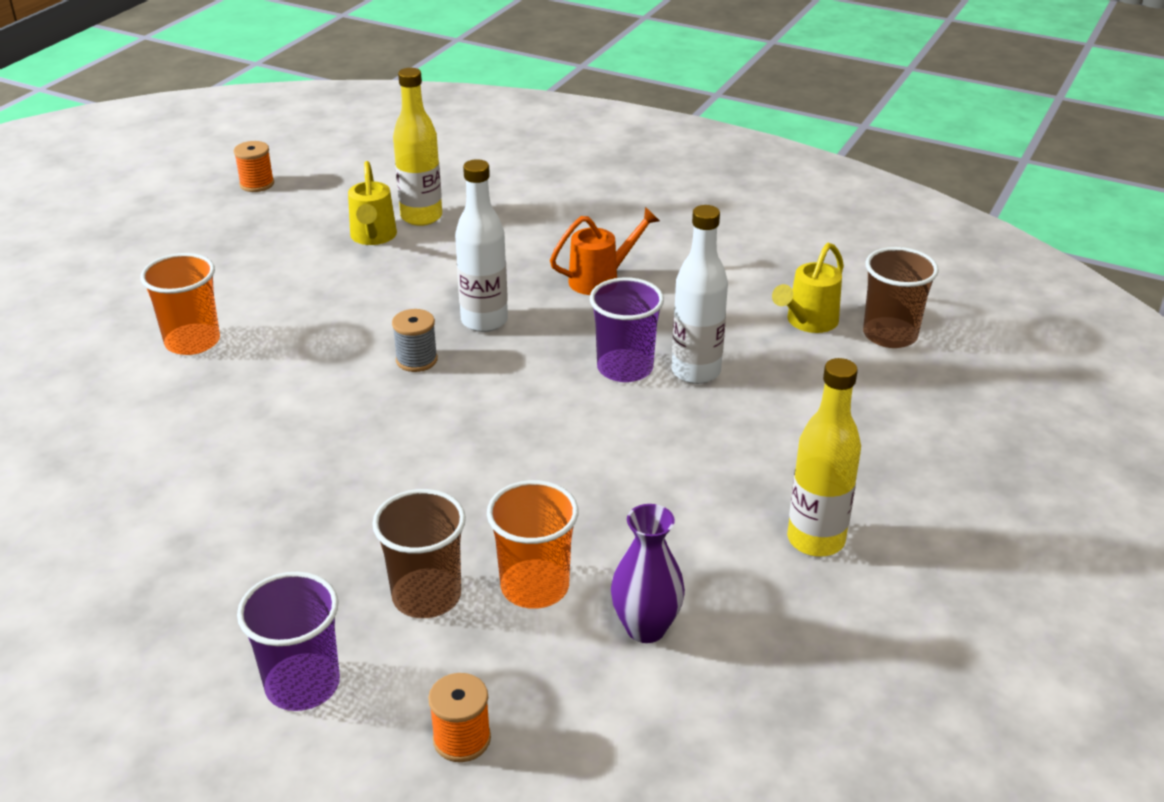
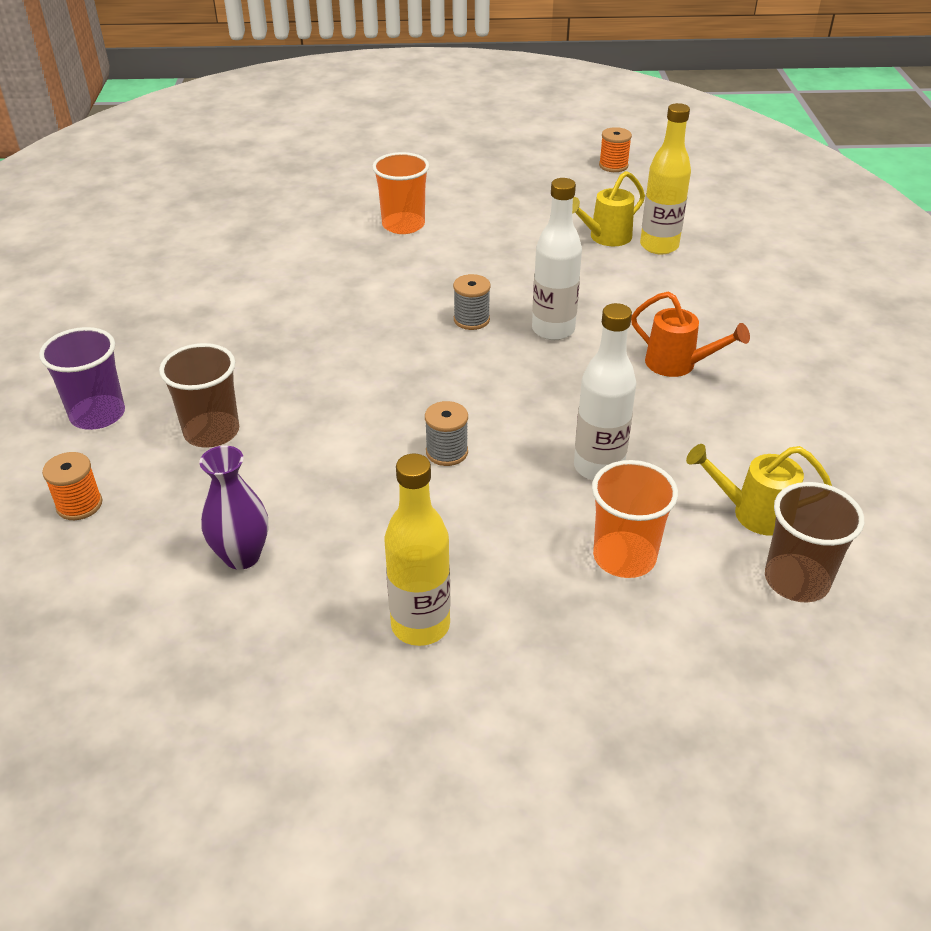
camera: 60 degrees right, 5 degrees up
(535, 586) = (253, 479): orange cup -> orange cup (624, 557)
(603, 446) = (447, 452): none -> grey spool
(625, 368) = (563, 425): purple cup -> none

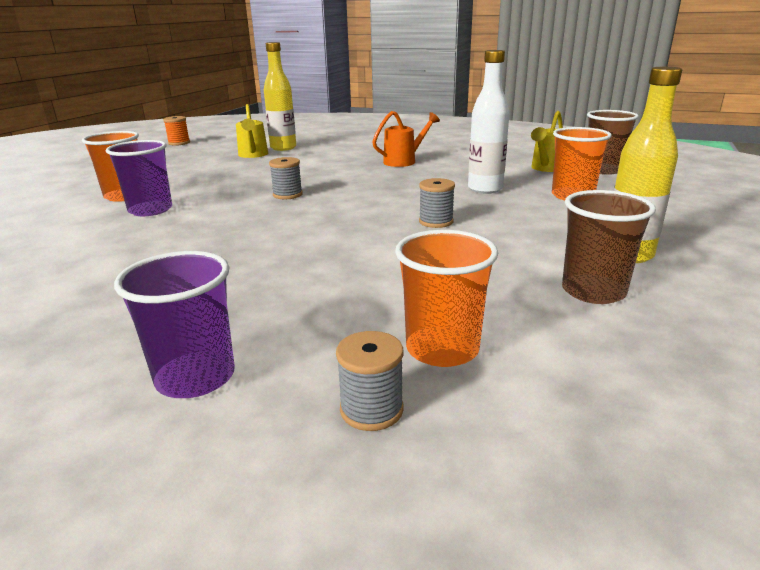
camera: 65 degrees left, 15 degrees down
(79, 505) = (371, 410): orange spool -> grey spool
(166, 520) = (442, 349): none -> orange cup
(211, 432) = (314, 307): brown cup -> brown cup (593, 291)
(242, 556) = (521, 313): purple vase -> none
(374, 257) = (150, 210): none -> purple cup
(553, 330) = (332, 178): white bottle -> none

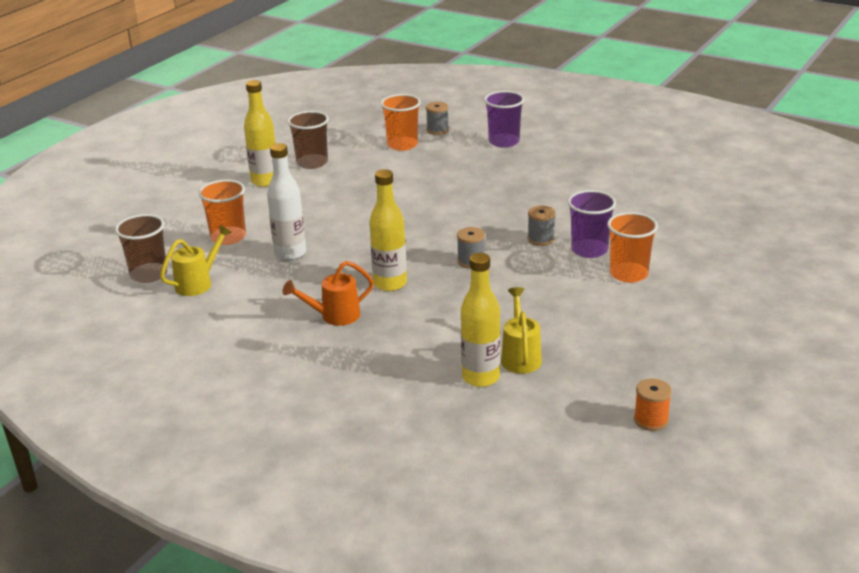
camera: 170 degrees left, 5 degrees up
(366, 178) = (390, 284): none -> yellow bottle
(436, 222) = (359, 217): grey spool -> grey spool (540, 239)

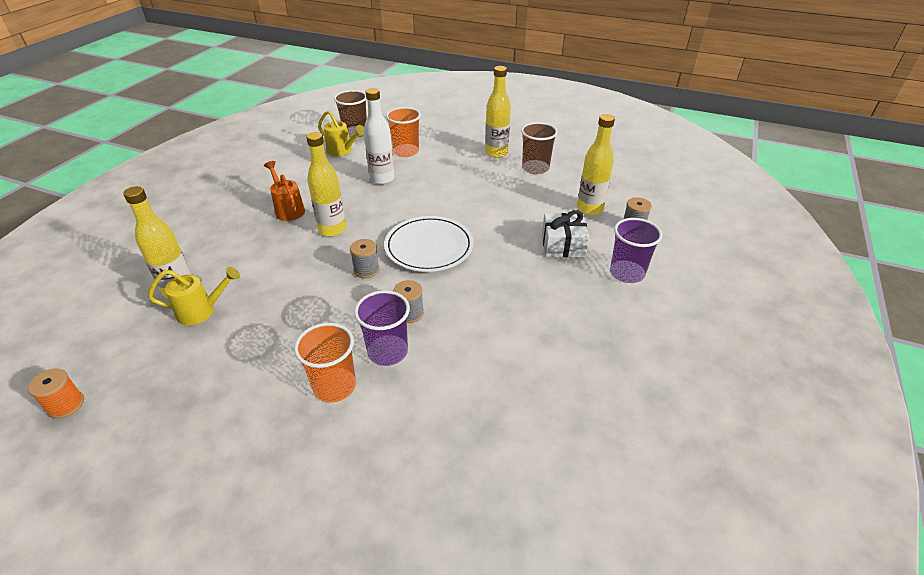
camera: 80 degrees right, 10 degrees up
(402, 145) = (589, 209): orange cup -> yellow bottle
(441, 227) = (429, 247): none -> white plate
(457, 163) = (563, 245): none -> white gift

